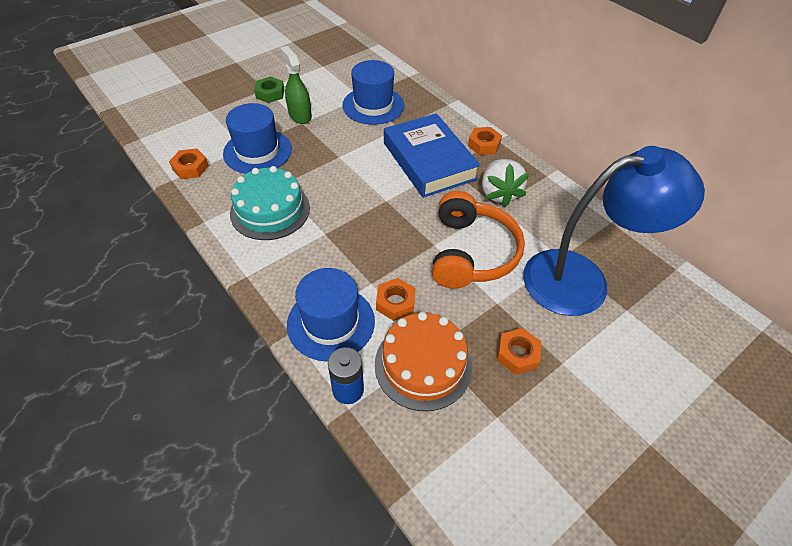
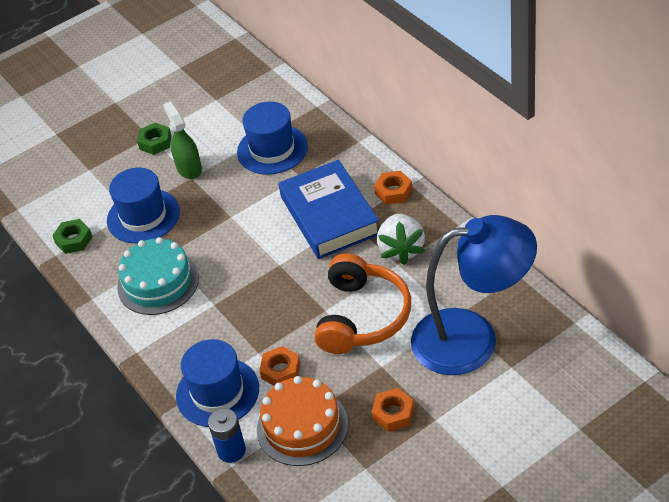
camera: 10 degrees right, 5 degrees down
(190, 168) = (74, 240): orange nut -> green nut

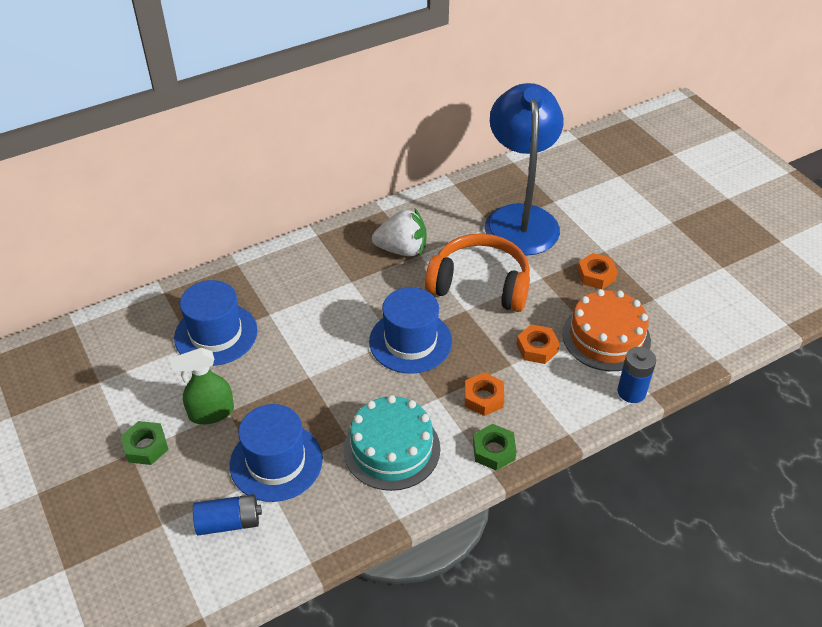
camera: 90 degrees left, 0 degrees up
(74, 240) = (291, 540): green nut -> green nut (493, 451)
(89, 203) = (229, 522): none -> blue battery
(217, 392) = (558, 400): blue hat -> blue hat (410, 341)
(329, 215) = (338, 295): blue book -> none
(393, 191) = (322, 247): orange nut -> orange nut (483, 398)

